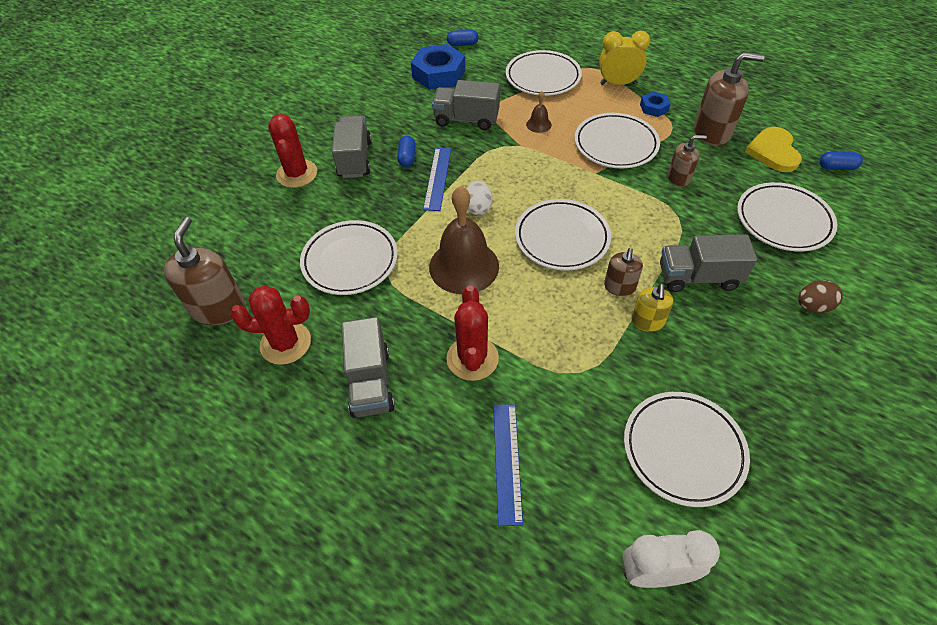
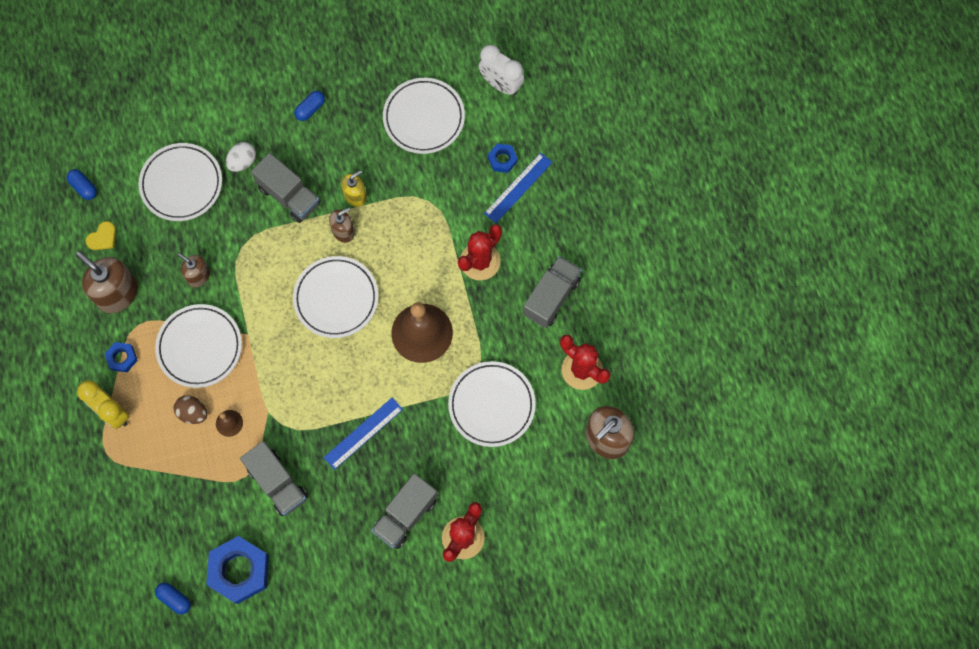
camera: 140 degrees left, 20 degrees up
(407, 157) = (365, 478): blue capsule -> blue capsule (310, 109)
(478, 208) = (363, 376): white egg -> white egg (242, 162)
(543, 77) = (160, 479): white plate -> none
(555, 478) = (502, 160): none -> blue nut
(773, 152) = (103, 237): yellow heart -> yellow heart, size x0.57
(812, 306) = (251, 122): brown egg -> brown egg (193, 413)

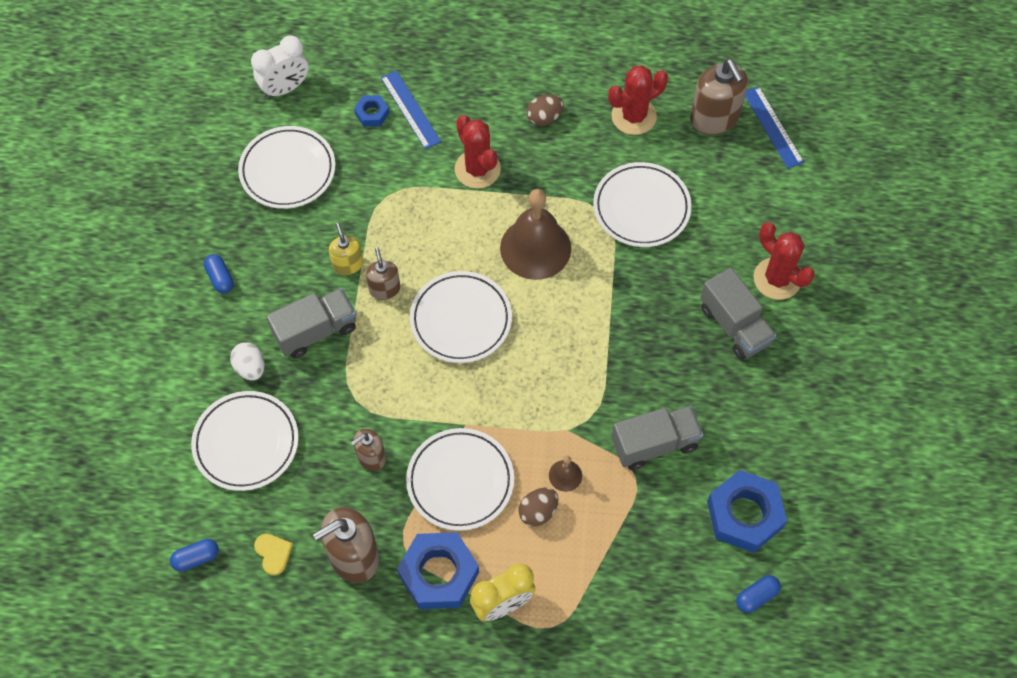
camera: 70 degrees left, 10 degrees down
(122, 358) = (438, 574): blue nut -> blue nut, size x2.00
(363, 433) = (628, 339): blue ruler -> blue ruler (773, 127)
(551, 297) = (544, 118): grey truck -> brown egg

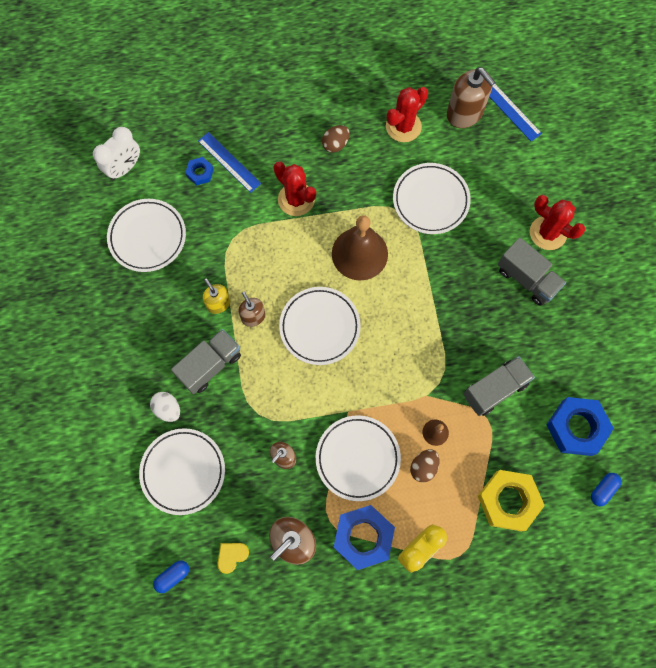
camera: 15 degrees left, 10 degrees up
(220, 278) = (121, 340): blue capsule -> none
(273, 553) = (231, 556): yellow heart -> yellow heart turned 90 degrees counterclockwise
(632, 579) = (508, 501): none -> yellow nut

